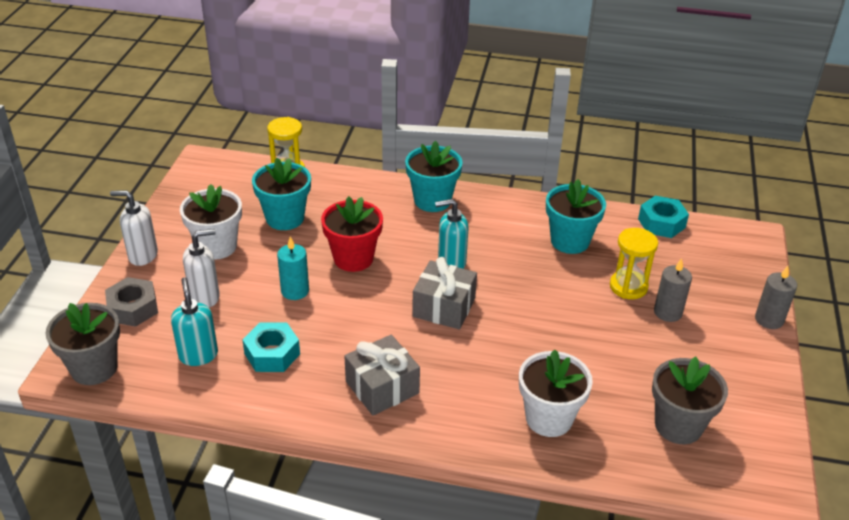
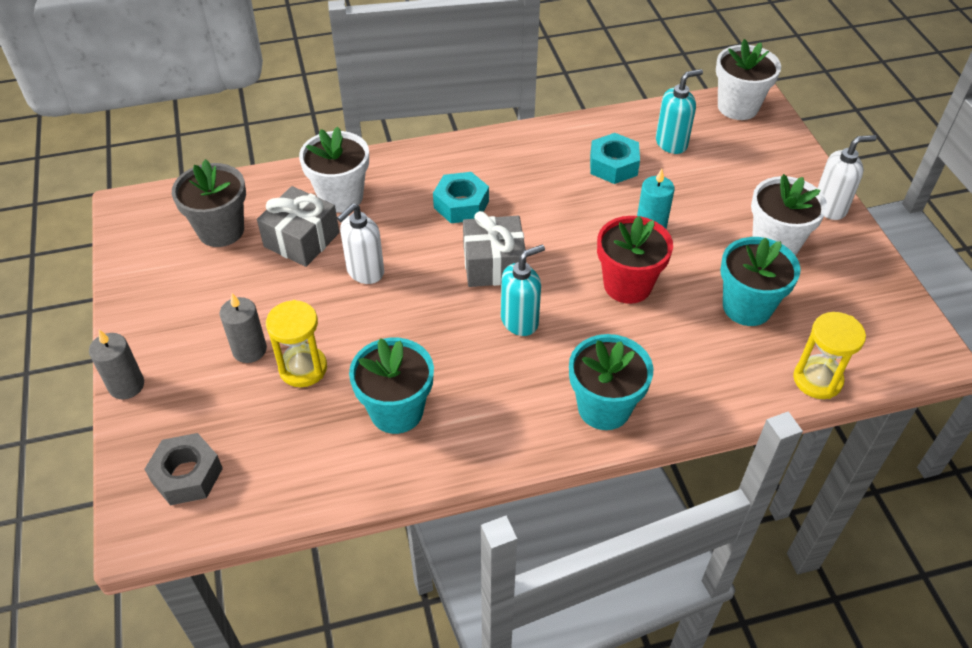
camera: 155 degrees right, 10 degrees up
(94, 368) = (738, 107): grey flower pot -> white flower pot
(133, 308) = (771, 159): grey nut -> grey nut (187, 475)
(198, 355) = (671, 143): turquoise soap dispenser -> turquoise soap dispenser turned 75 degrees counterclockwise
(205, 297) = (724, 191): white soap dispenser -> white soap dispenser (365, 272)
(382, 387) = (498, 172): grey gift -> grey gift (302, 240)
(661, 223) = (281, 497): turquoise nut -> turquoise nut (461, 204)

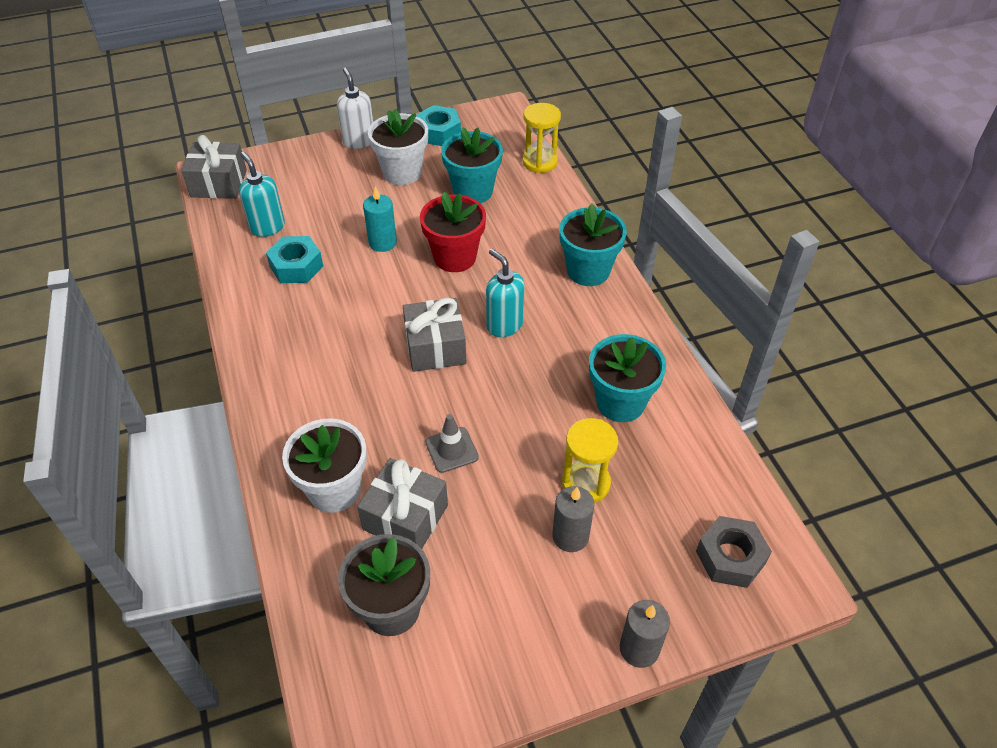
camera: 95 degrees left, 0 degrees up
(365, 272) = (451, 450): white soap dispenser -> grey traffic cone
(461, 204) = (350, 379): turquoise nut -> turquoise nut (439, 132)
(738, 107) = (219, 183): white flower pot -> grey gift

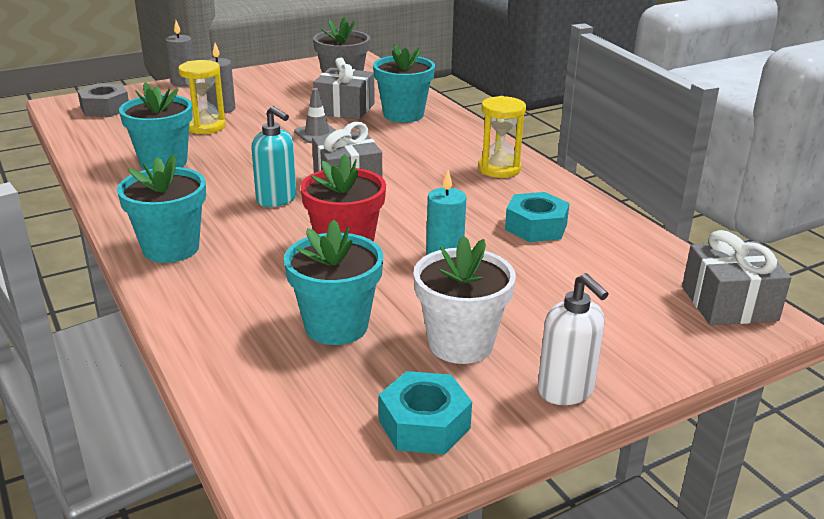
camera: 170 degrees right, 20 degrees down
(267, 227) = (606, 259): turquoise soap dispenser -> none
(334, 490) = (403, 115): white flower pot -> turquoise flower pot
(540, 162) = (223, 384): yellow hourglass -> yellow hourglass (499, 169)

